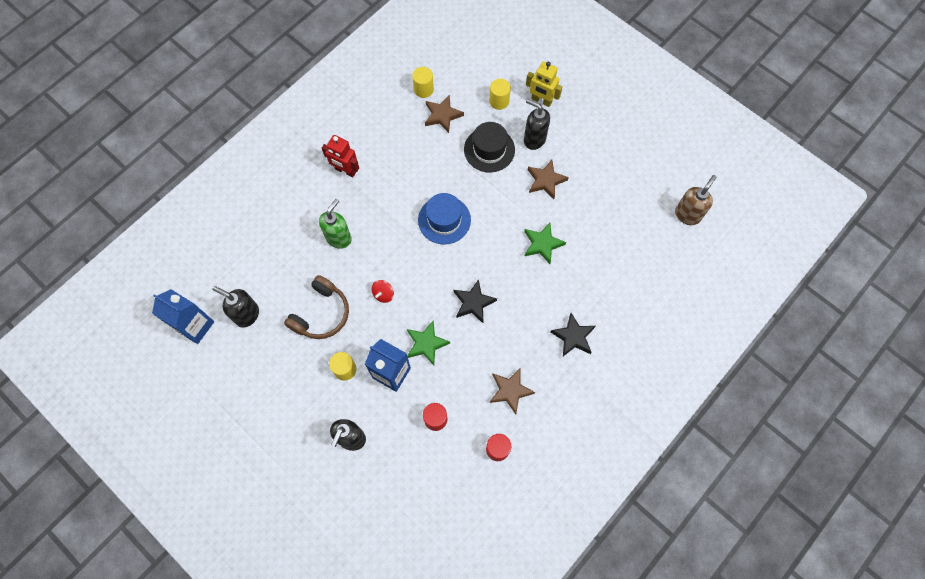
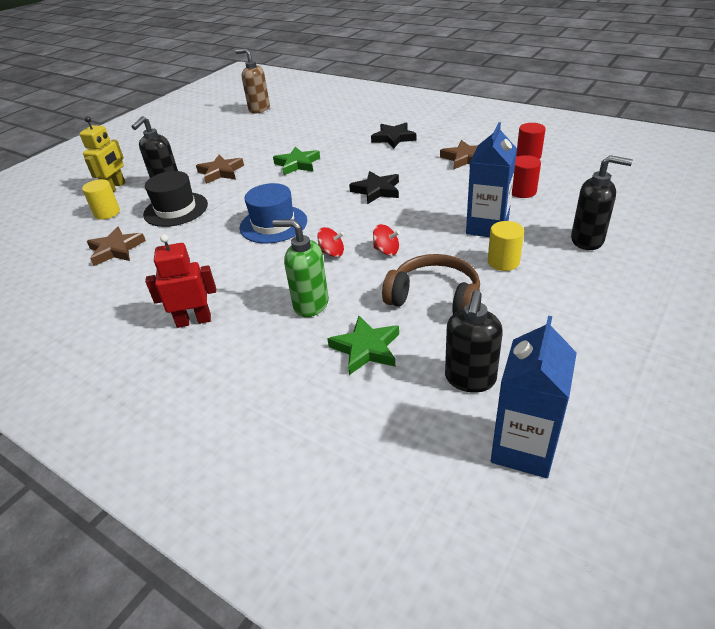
camera: 95 degrees left, 30 degrees down
(345, 170) = (194, 320): red robot -> red robot turned 120 degrees counterclockwise
(392, 257) = (332, 253): none -> red spinning top
(423, 89) = (67, 272): yellow cylinder -> none
(426, 344) = (438, 210): green star -> green star (366, 348)

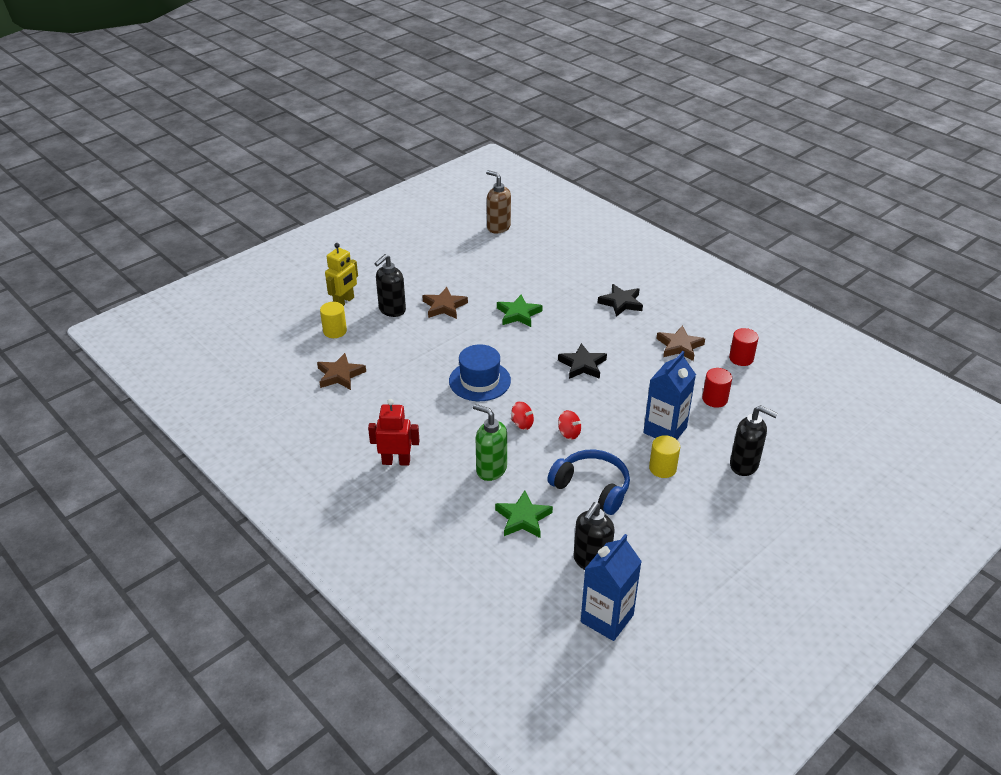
camera: 10 degrees right, 0 degrees up
(176, 209) = (396, 342): black hat -> none
(434, 297) = (592, 488): brown headphones -> blue headphones

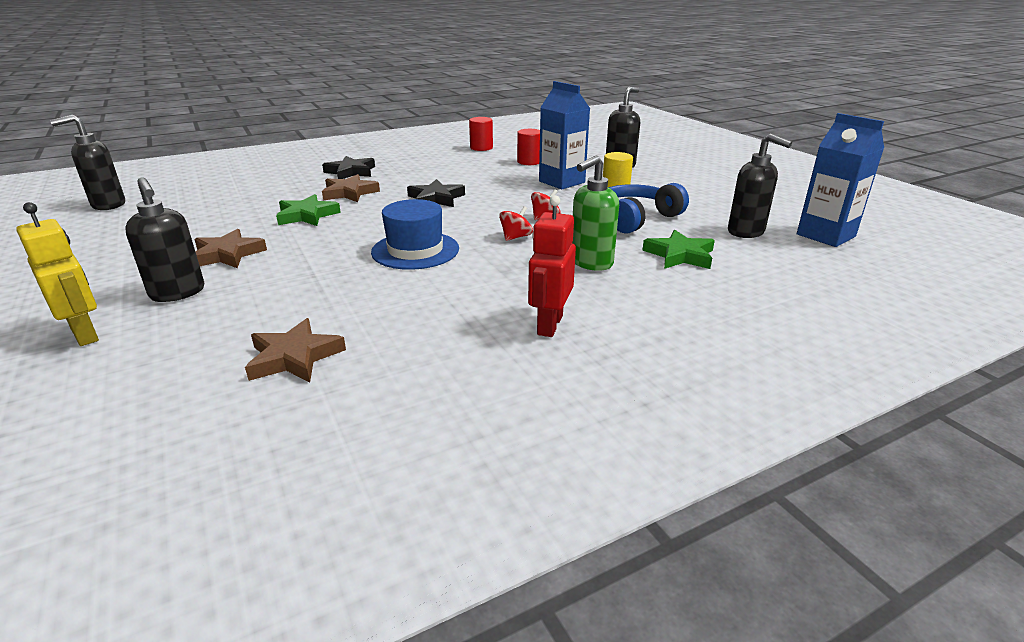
camera: 75 degrees left, 10 degrees down
(335, 331) = (159, 352): yellow cylinder -> none
(498, 227) = (108, 205): brown soap dispenser -> black soap dispenser
(679, 346) = (444, 162): brown star -> brown star (349, 193)

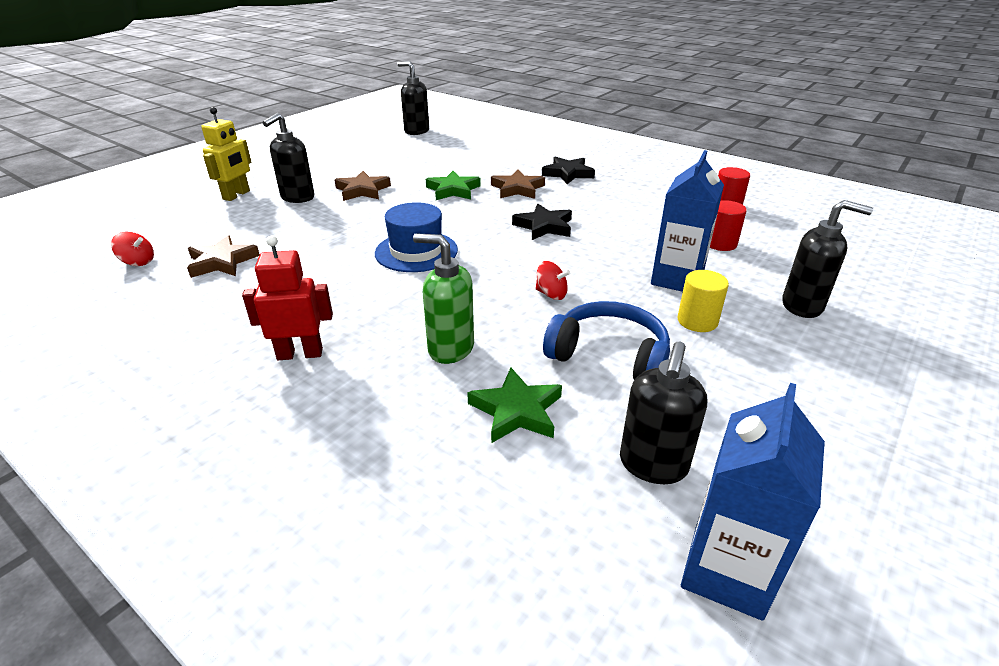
camera: 65 degrees right, 5 degrees up
(515, 237) = (483, 290): red spinning top -> red spinning top (138, 262)

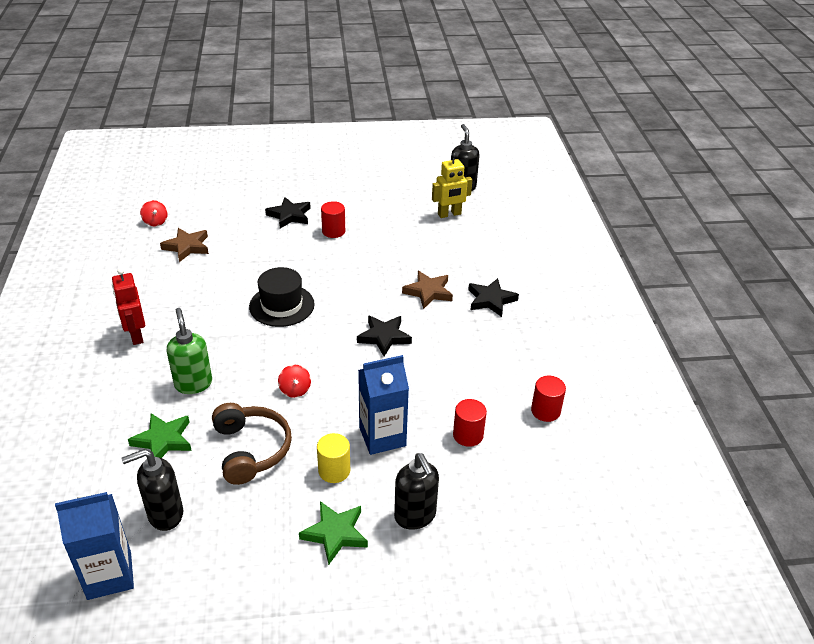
camera: 45 degrees right, 5 degrees up
(237, 195) = (263, 193): yellow robot -> yellow robot (449, 214)
(297, 198) = (289, 215): black soap dispenser -> black star
(300, 354) = (136, 335): red robot -> red robot turned 150 degrees counterclockwise
(362, 190) = (333, 231): brown star -> red cylinder
(416, 251) = (281, 305): blue hat -> black hat
(453, 190) = (386, 266): green star -> green star (335, 533)
(609, 355) = (251, 449): blue headphones -> brown headphones

